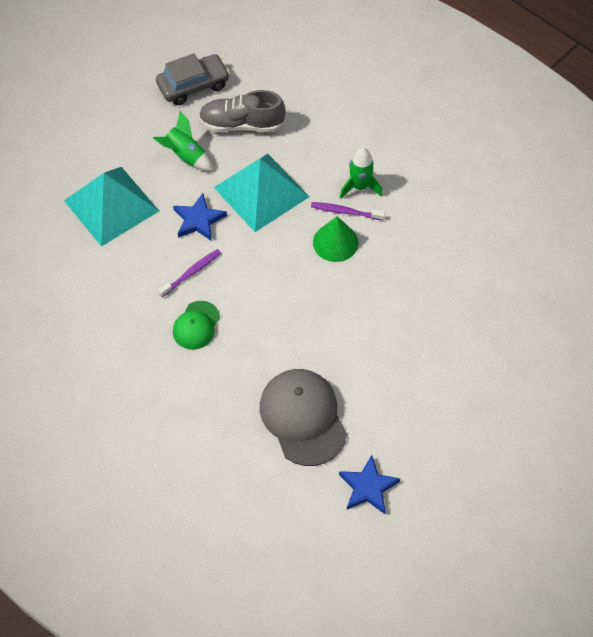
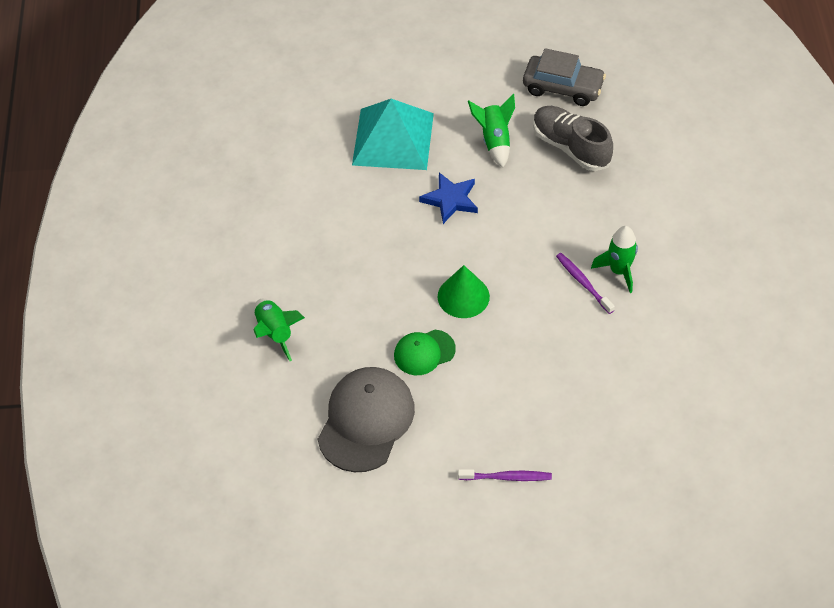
camera: 45 degrees right, 5 degrees down
(174, 408) = (275, 333): none -> green rocket
(191, 273) = (400, 238): purple toothbrush -> purple toothbrush (507, 477)
(196, 325) = (359, 282): green cap -> green cap (424, 352)
(261, 192) = (527, 214): turquoise pyramid -> none
(335, 242) = (546, 301): green cone -> green cone (463, 296)
(368, 487) = (358, 519): blue star -> none

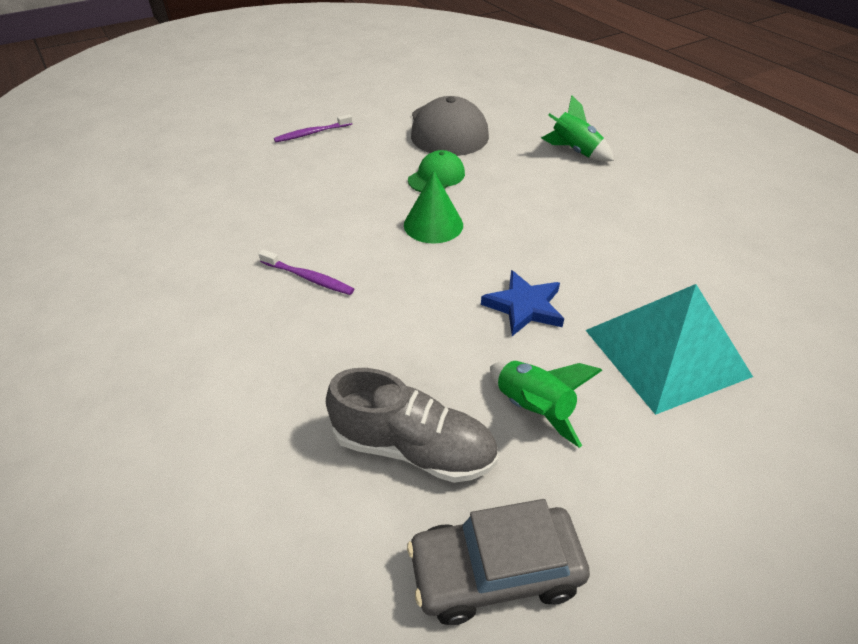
camera: 150 degrees right, 10 degrees down
(619, 271) = (269, 304): green rocket -> none

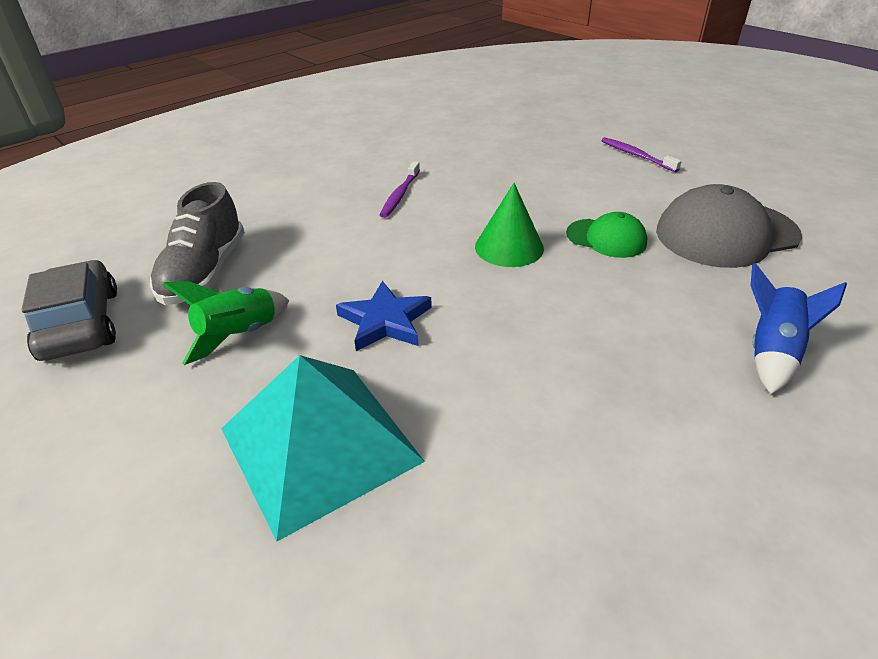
camera: 80 degrees right, 5 degrees down
(574, 151) = (771, 352): green rocket -> blue rocket

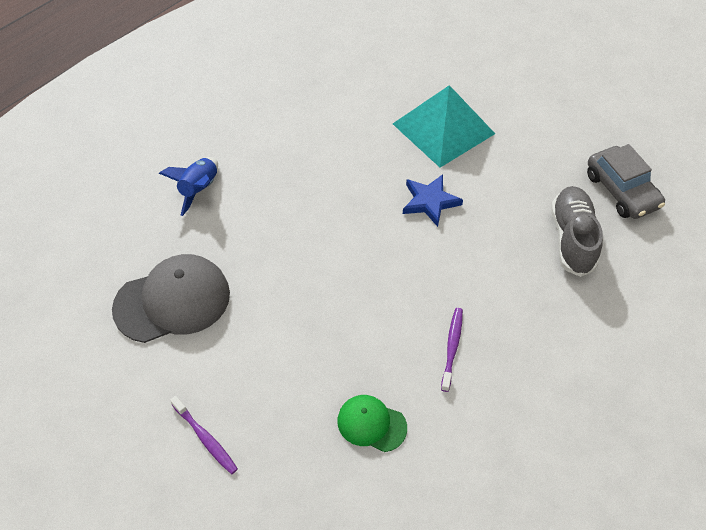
camera: 175 degrees right, 15 degrees up
(239, 335) = (517, 187): green rocket -> none
(509, 247) = (350, 276): green cone -> none
(606, 238) = (271, 291): green cap -> green cap (371, 424)

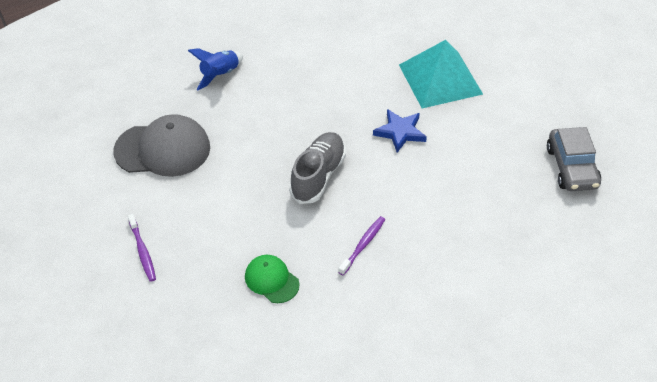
camera: 20 degrees right, 5 degrees down
(572, 238) = (507, 192): grey shoe -> grey shoe (318, 176)

